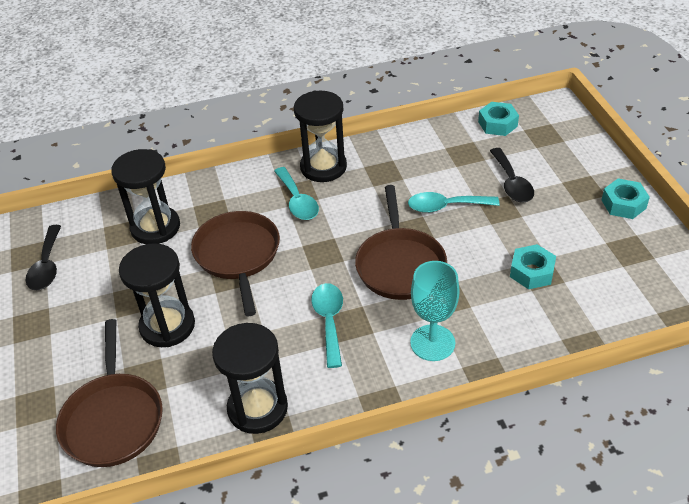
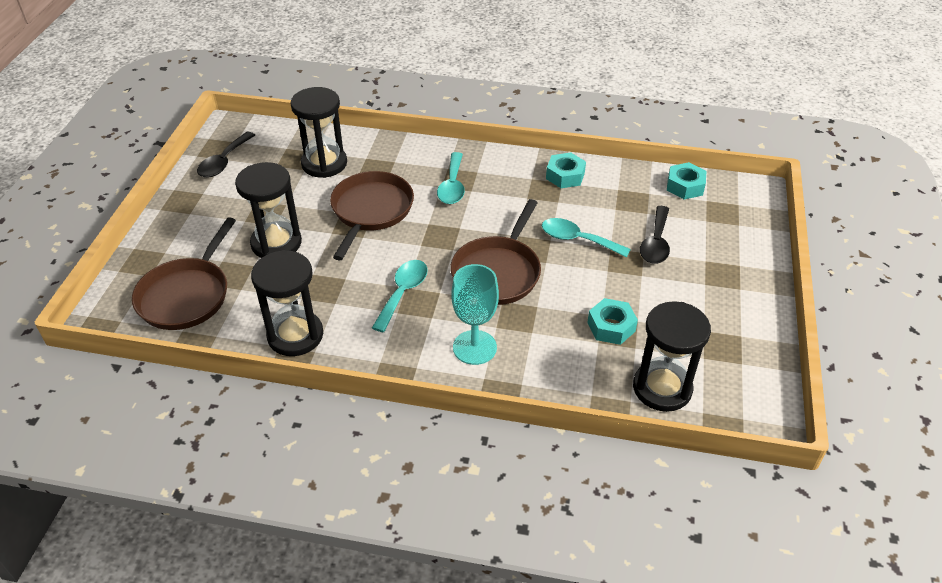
camera: 25 degrees right, 0 degrees up
(323, 167) = (496, 166): black hourglass -> black hourglass (662, 388)
(623, 204) = (751, 303): turquoise nut -> turquoise nut (565, 176)

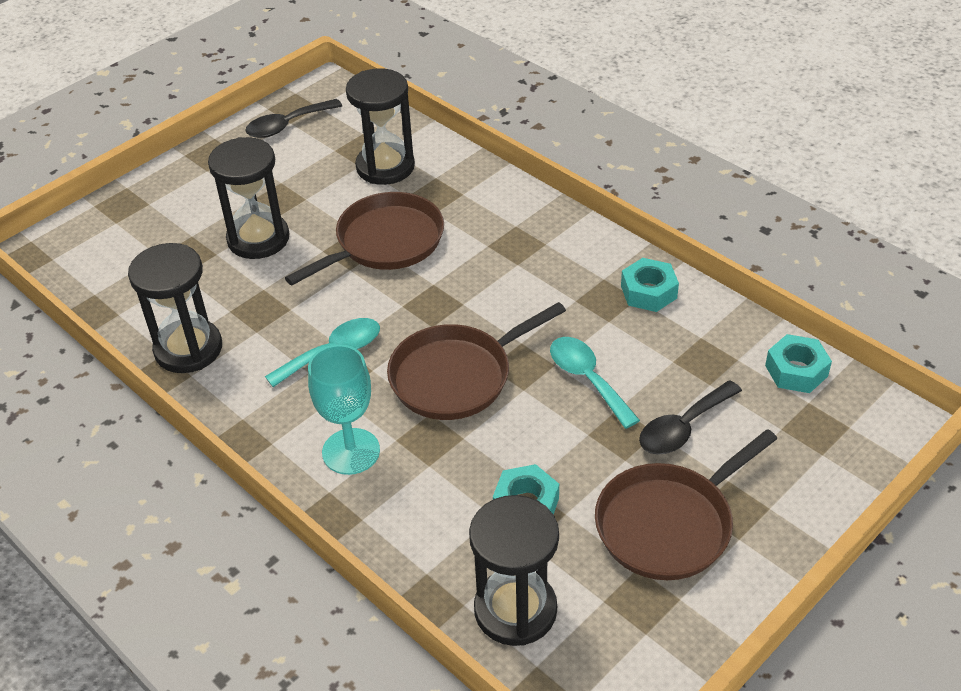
camera: 35 degrees right, 0 degrees up
(187, 295) = (129, 258): brown pan -> brown pan (669, 524)
(452, 186) = (501, 249): turquoise spoon -> none

